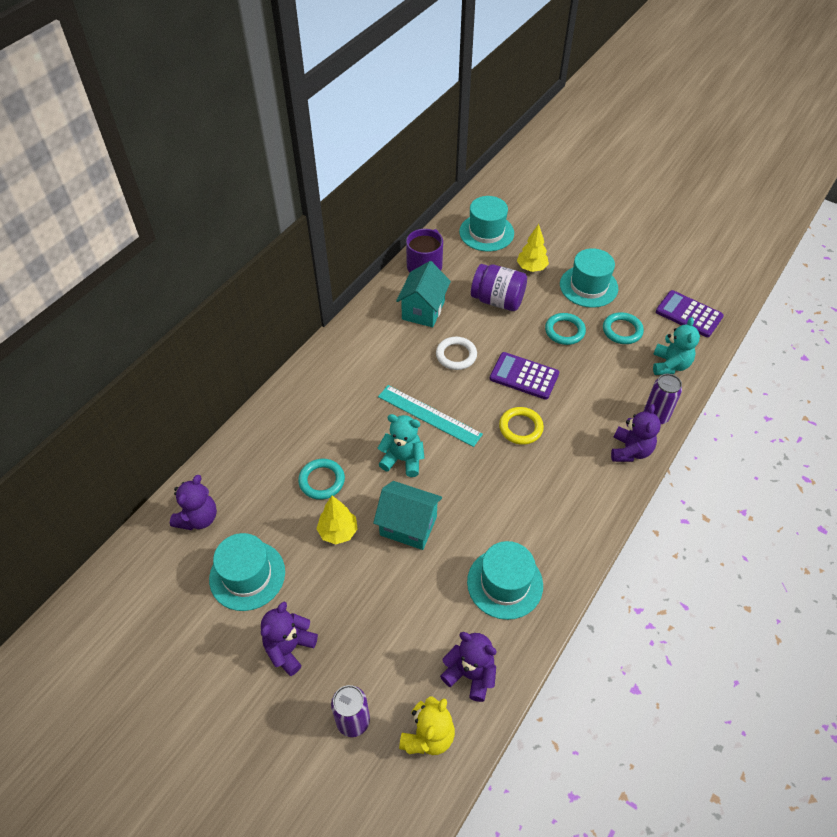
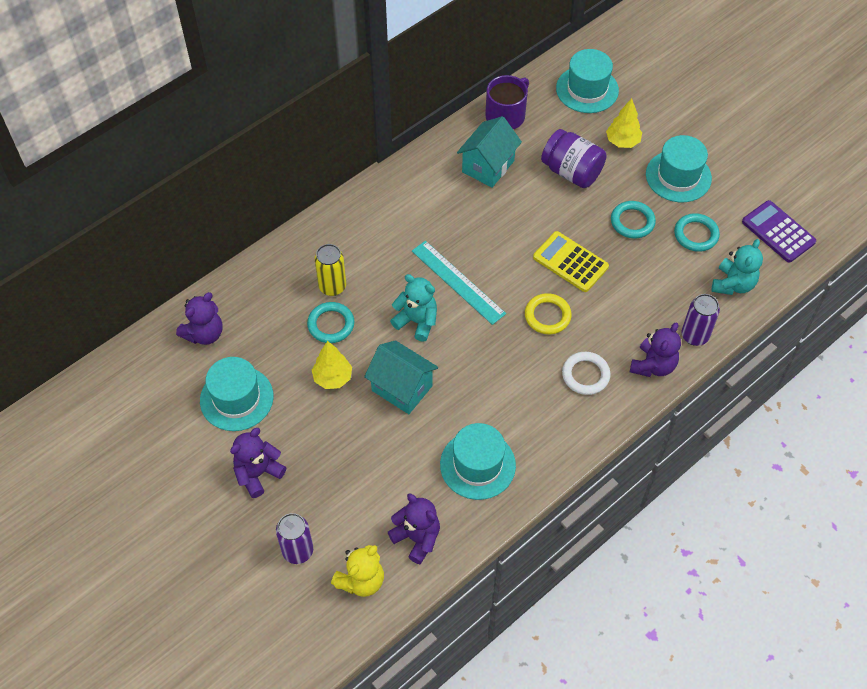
camera: 15 degrees right, 5 degrees up
(313, 445) = (332, 286): none -> yellow can
(456, 355) = (506, 224): white ring -> white ring (585, 375)
(524, 376) = (570, 262): purple calculator -> yellow calculator

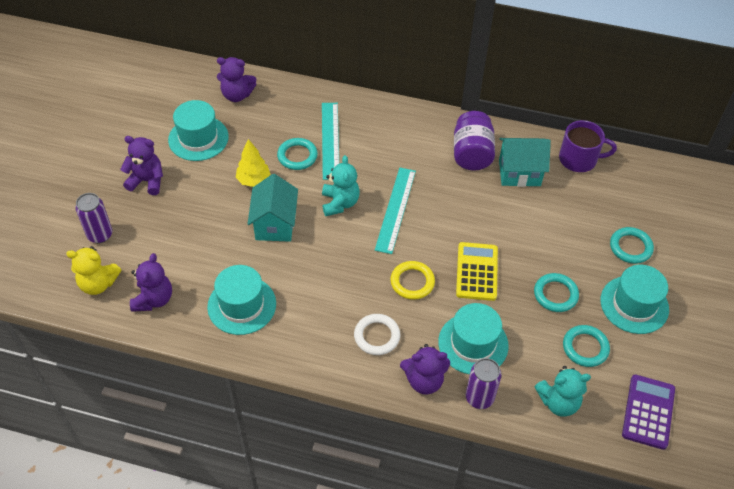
camera: 55 degrees right, 5 degrees down
(332, 286) = (330, 140): yellow can -> turquoise ruler
(571, 172) = (566, 228): purple jar -> purple jar (472, 154)
(587, 89) = (659, 197): turquoise hat -> turquoise hat (473, 343)
(622, 142) = (630, 247): yellow tree -> turquoise ring

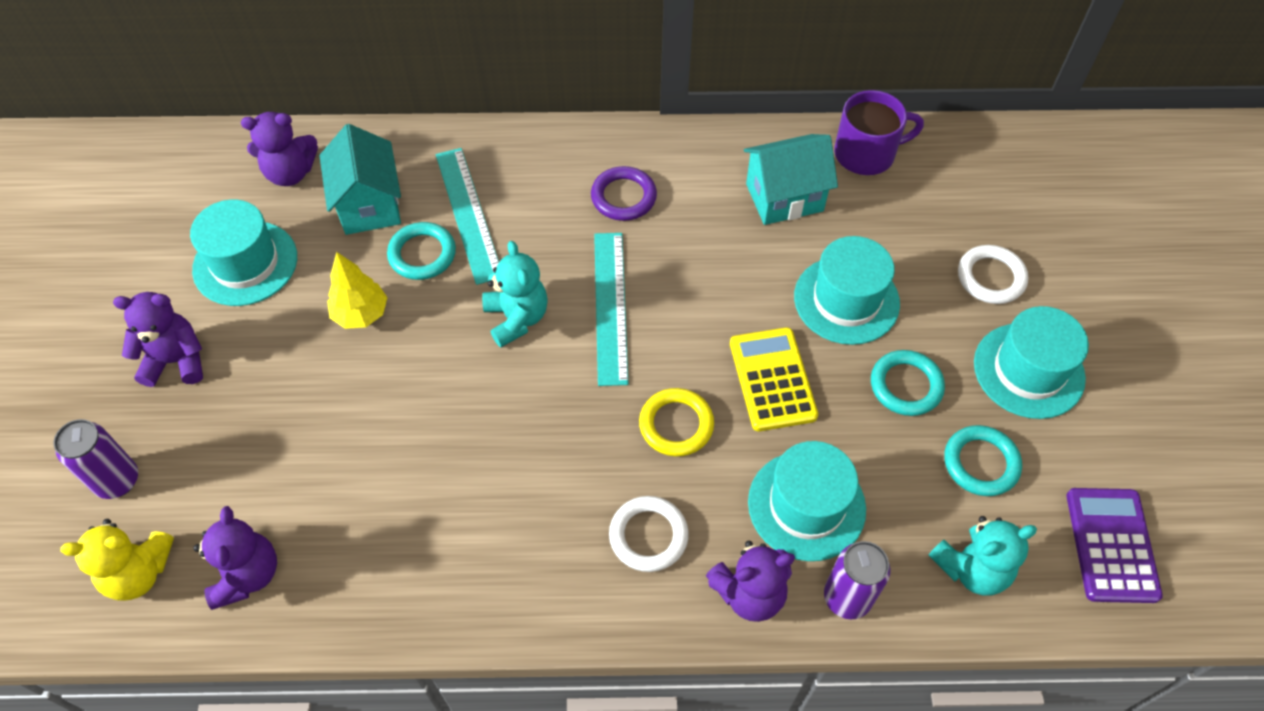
camera: 15 degrees left, 5 degrees up
(242, 305) = (405, 543): turquoise hat -> turquoise hat (846, 300)
(275, 224) = (419, 383): turquoise house -> turquoise house (369, 205)
(423, 151) = (623, 197): none -> purple ring
(472, 154) = (701, 184): purple jar -> none
(630, 247) = (991, 277): turquoise ring -> white ring

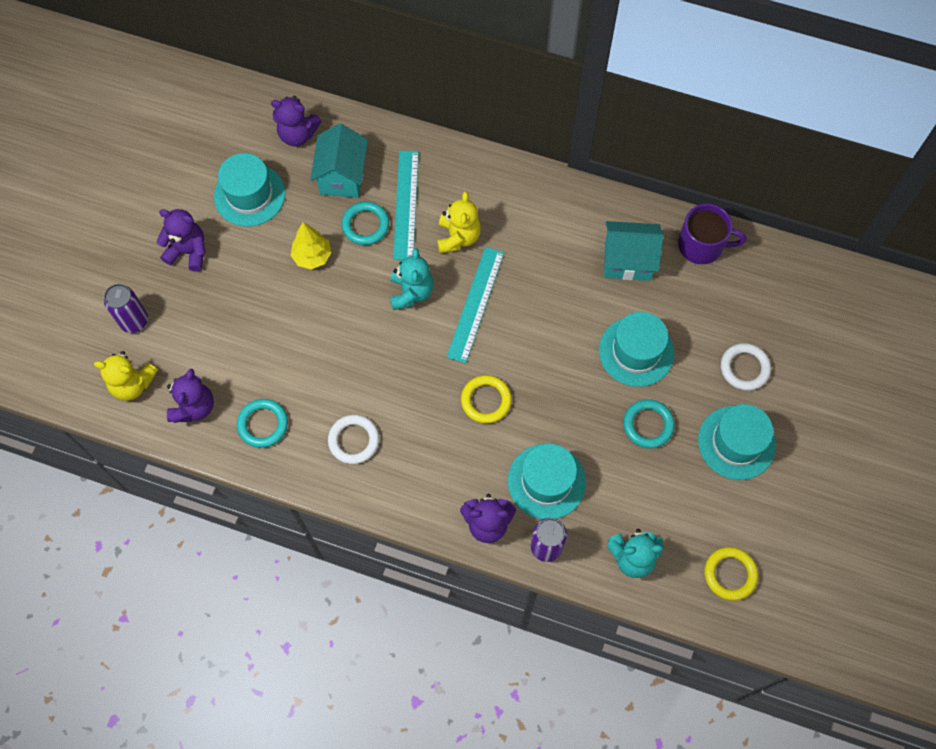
camera: 20 degrees right, 10 degrees up
(554, 233) = (458, 237): none -> yellow teddy bear
(623, 197) = (516, 225): purple ring -> none
(648, 536) = (440, 466): white ring -> white ring (354, 440)
(772, 379) = (561, 391): yellow calculator -> none
(981, 463) = (672, 493): turquoise ring -> turquoise ring (263, 424)
(1111, 545) = (730, 574): purple calculator -> yellow ring

